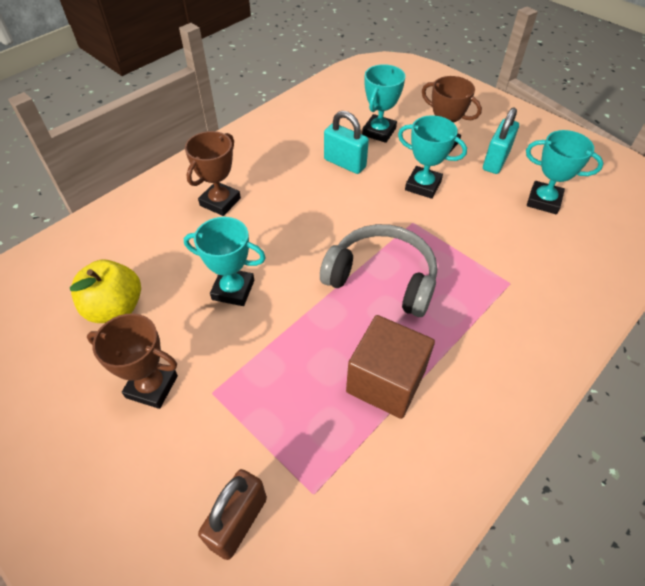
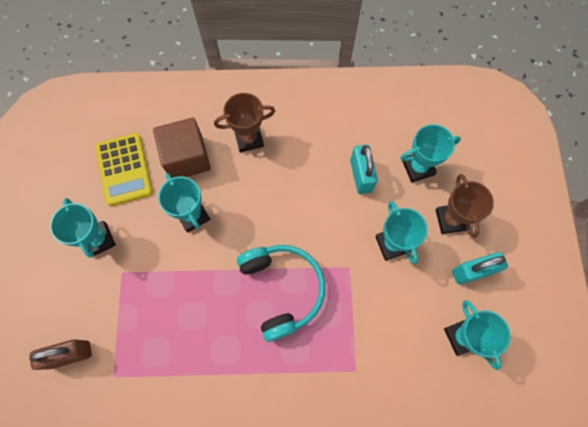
camera: 45 degrees right, 20 degrees up
(115, 308) = (124, 169): yellow apple -> yellow calculator
(152, 386) = (98, 240): brown trophy -> turquoise trophy
(382, 278) = (282, 289): grey headphones -> turquoise headphones
(386, 381) = (210, 356): brown cube -> brown cube (187, 158)

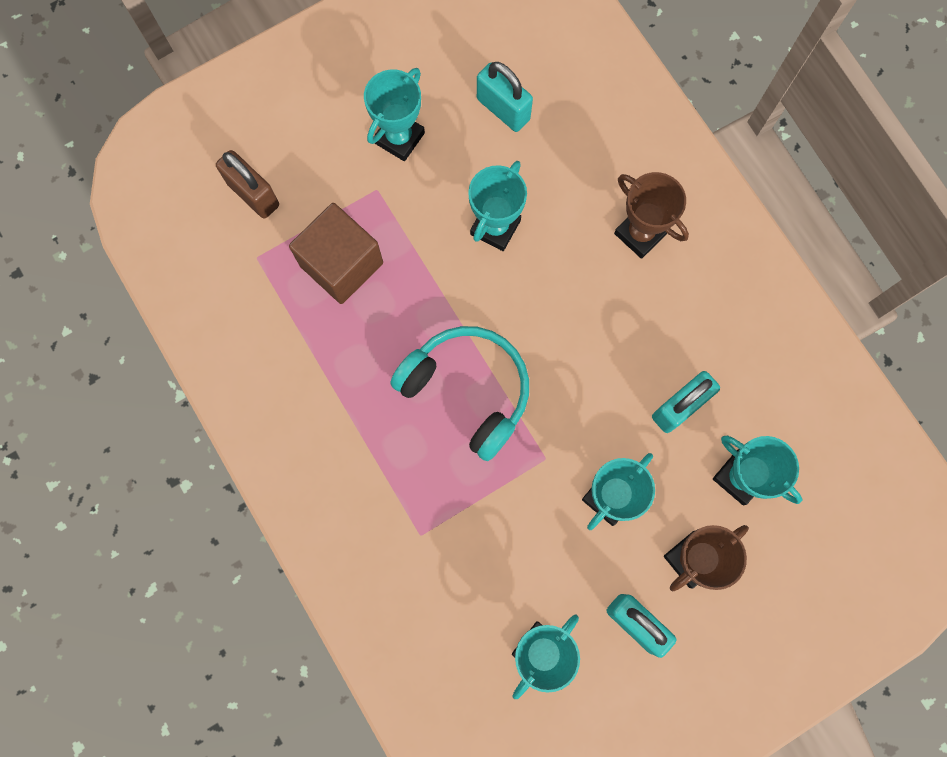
camera: 60 degrees right, 5 degrees up
(124, 169) = (503, 109): yellow calculator -> turquoise padlock
(187, 158) = (565, 173): brown cube -> brown cube (341, 264)
(282, 289) = (468, 390): turquoise headphones -> turquoise headphones turned 90 degrees counterclockwise

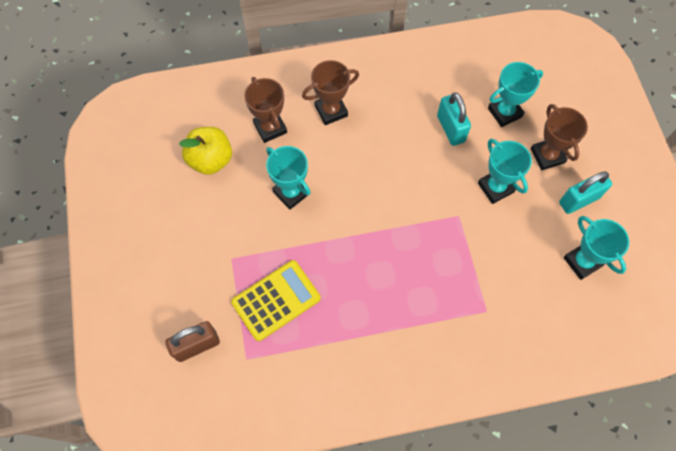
camera: 70 degrees left, 10 degrees down
(341, 264) = (276, 300): brown cube -> yellow calculator
(399, 138) = (200, 231): turquoise trophy -> none
(468, 390) = (397, 247): turquoise headphones -> none
(503, 109) = (211, 160): turquoise padlock -> yellow apple
(580, 164) = (270, 128): none -> brown trophy

